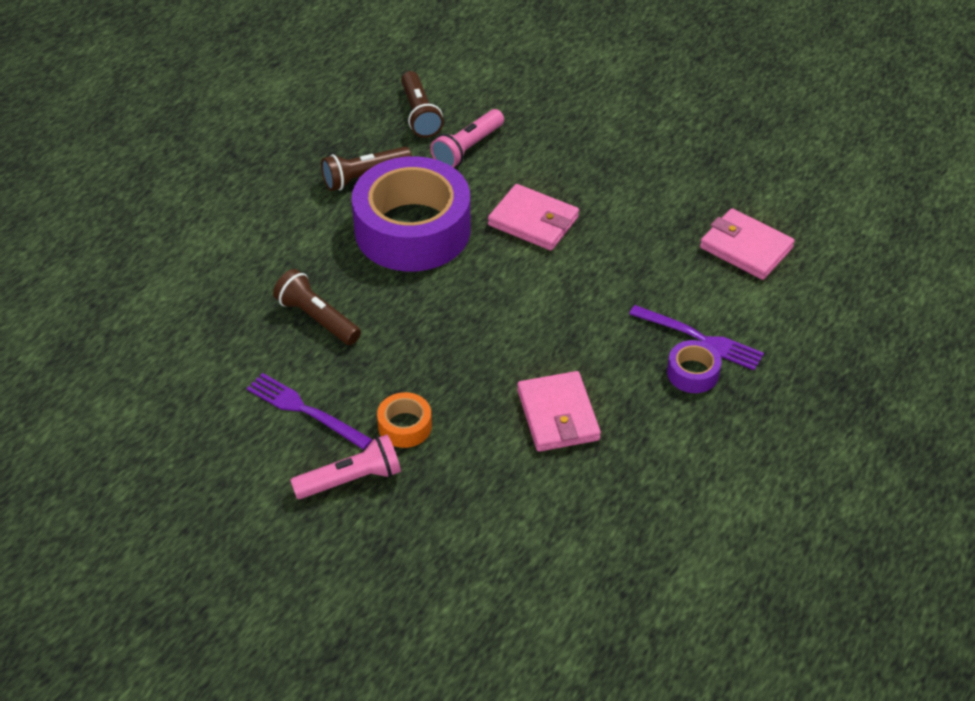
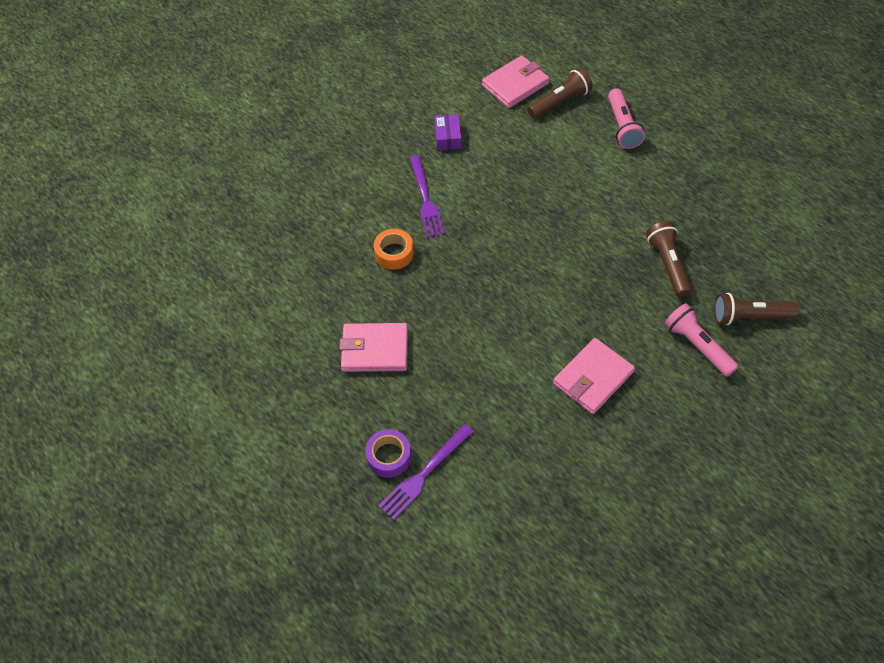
camera: 105 degrees right, 10 degrees up
(184, 407) = (448, 137): none -> purple box
(305, 410) = (426, 199): purple fork -> purple fork turned 120 degrees clockwise
(317, 318) = (512, 215): brown flashlight -> brown flashlight (560, 102)
(351, 480) = (357, 217): pink flashlight -> pink flashlight (622, 126)
(412, 230) = (597, 288): purple tape -> none
(746, 248) = (526, 548): pink wallet -> pink wallet (515, 84)

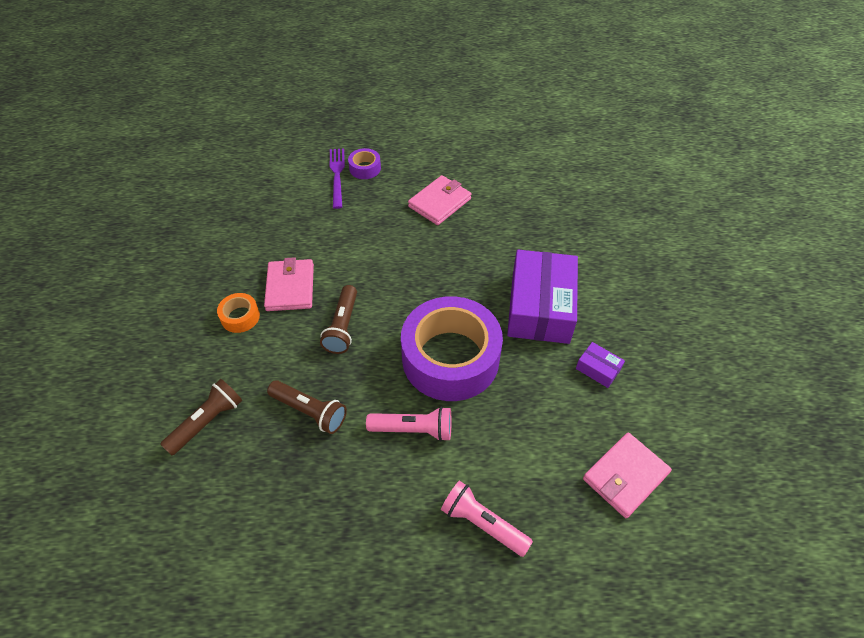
camera: 130 degrees right, 5 degrees down
(394, 253) = (506, 257): orange tape -> orange tape (240, 317)
(426, 199) = (540, 307): purple fork -> purple box
(515, 84) = (625, 476): pink wallet -> pink wallet turned 45 degrees clockwise
(532, 219) = (450, 358): none -> purple tape
(560, 102) = (566, 496): brown flashlight -> brown flashlight (342, 327)
(697, 345) = (233, 365): pink flashlight -> pink flashlight (413, 429)

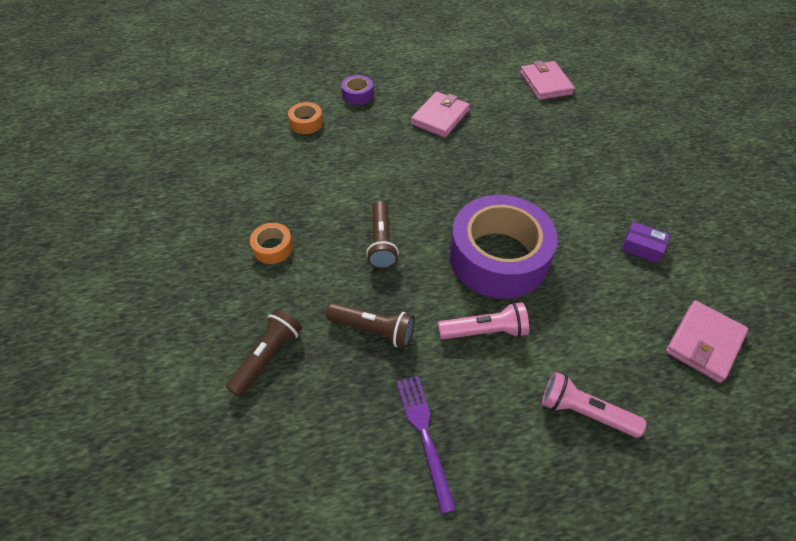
camera: 10 degrees left, 0 degrees up
(290, 287) = (316, 213): pink wallet -> pink wallet (545, 83)
(306, 193) = (306, 123): none -> orange tape
(337, 175) = (332, 104): purple fork -> purple fork (424, 434)
(540, 307) = (567, 199): purple box -> none

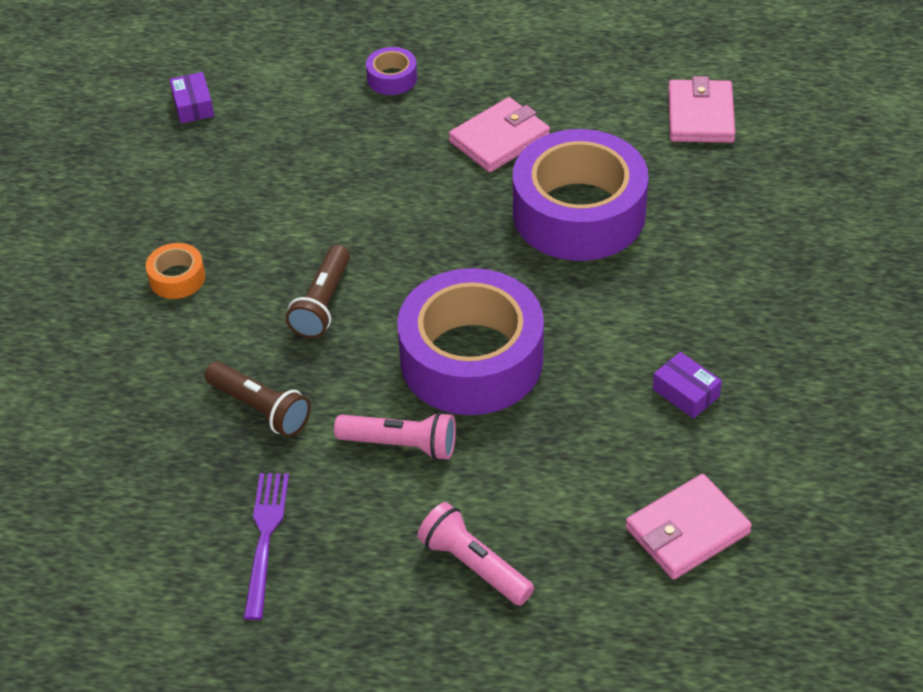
camera: 20 degrees right, 5 degrees down
(238, 133) = (193, 105): none -> purple box
(268, 357) = (118, 408): brown flashlight -> none
(306, 123) = (296, 109): orange tape -> none
(511, 150) = (579, 213): none -> purple tape

